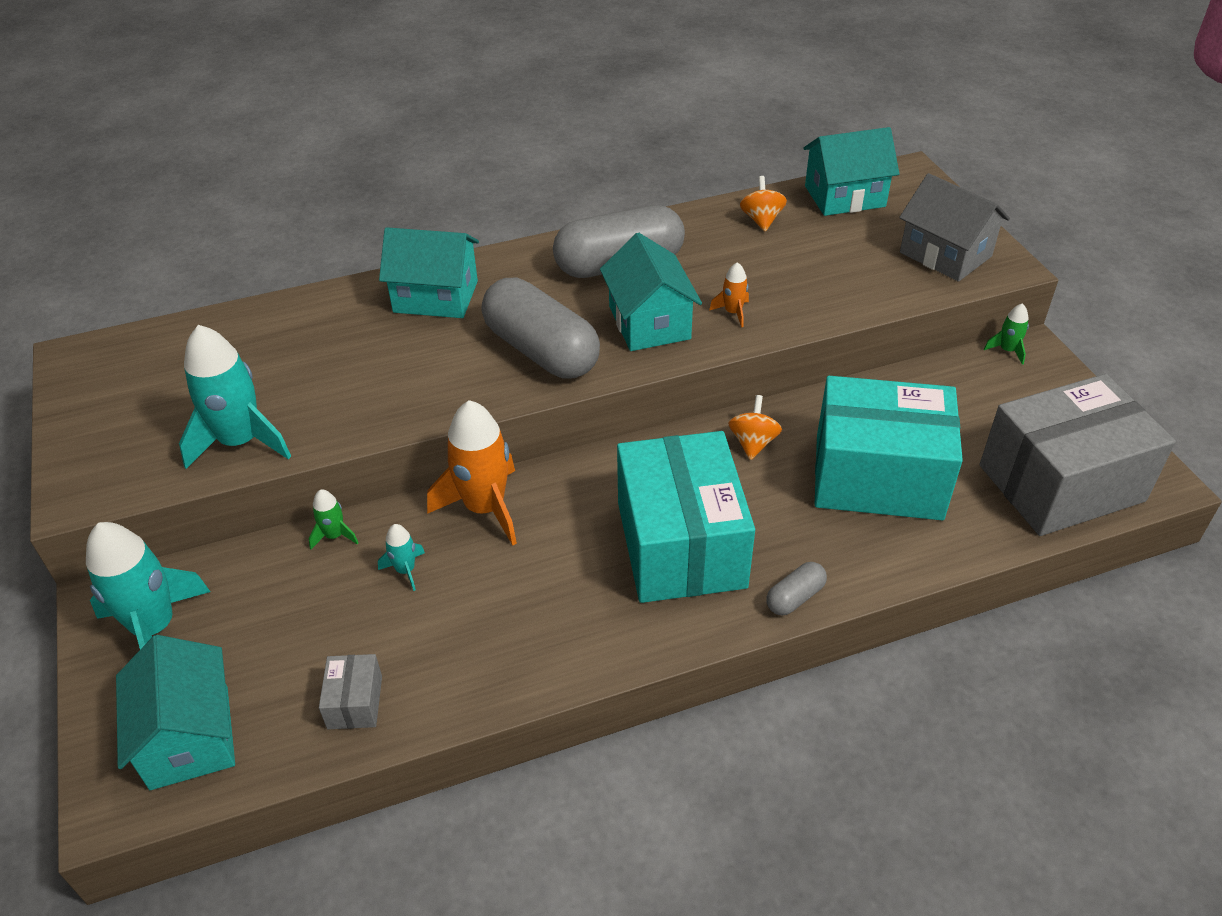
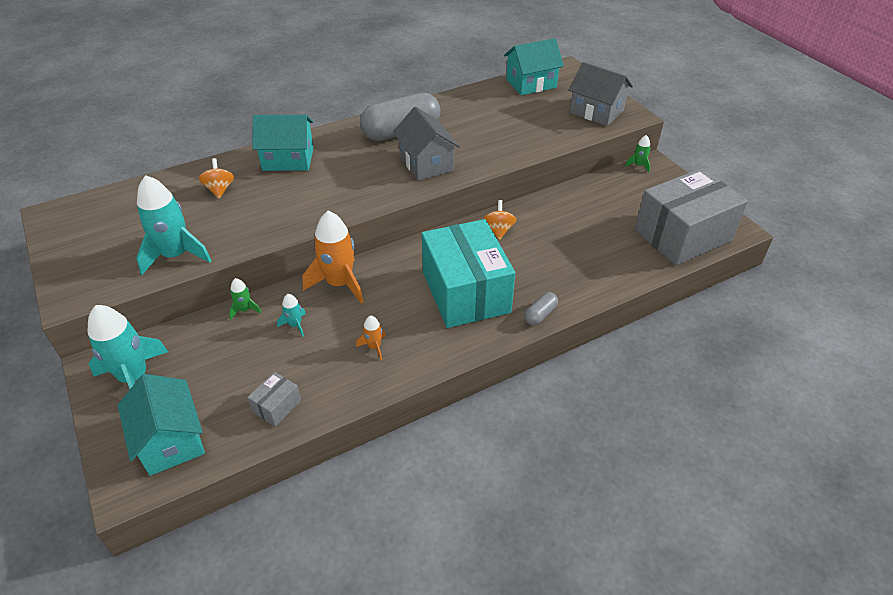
camera: 10 degrees left, 0 degrees up
(355, 702) = (277, 406): grey box -> grey box turned 45 degrees clockwise
(541, 350) = (362, 185): grey capsule -> none
(649, 322) = (426, 163): turquoise house -> grey house
(733, 312) = (476, 153): orange rocket -> orange rocket (374, 347)
(761, 220) = (483, 100): orange spinning top -> orange spinning top (219, 189)
(878, 477) = (576, 242): turquoise box -> none

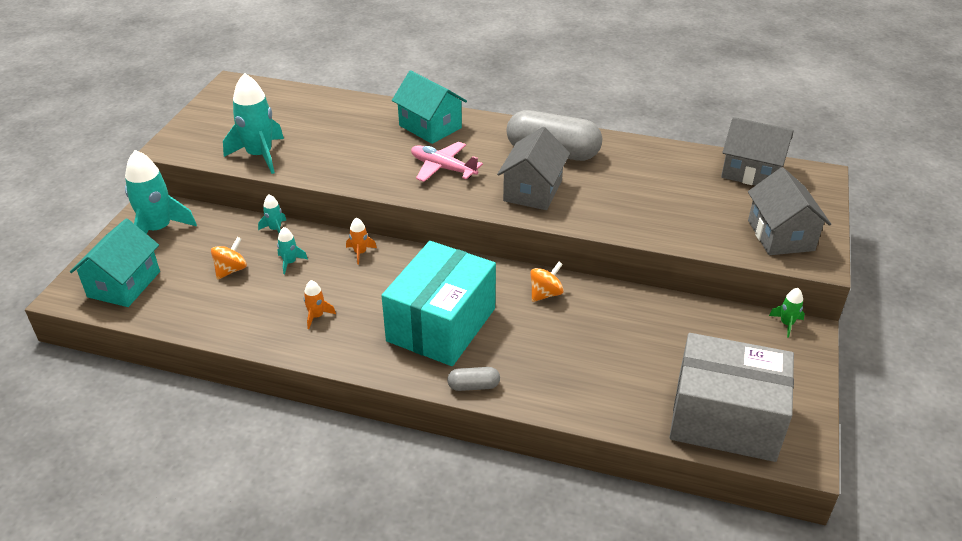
camera: 45 degrees right, 5 degrees down
(219, 189) = (351, 124): orange spinning top -> orange spinning top (231, 270)
(245, 310) = (275, 229): green rocket -> turquoise rocket
(277, 406) = (204, 309): grey box -> none
(339, 283) = (360, 253): orange rocket -> orange rocket, size x0.46
(343, 182) = (443, 168): none -> pink plane
(531, 83) = (751, 172): turquoise house -> grey house

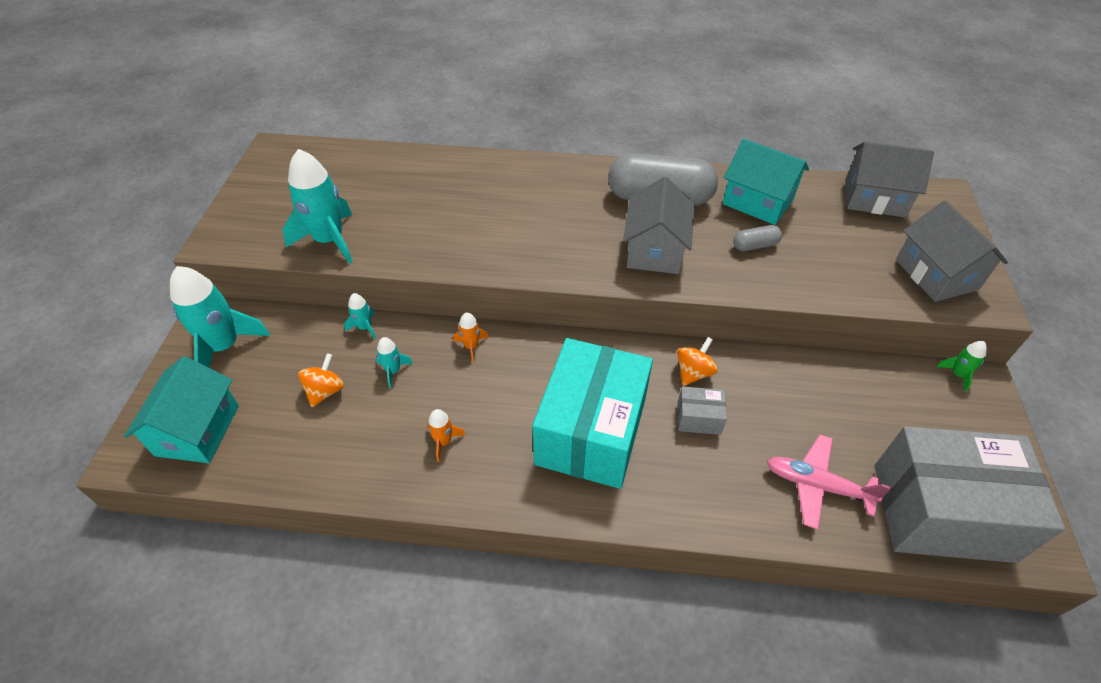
camera: 10 degrees left, 10 degrees up
(430, 127) = (515, 180): turquoise house -> turquoise house (758, 201)
(443, 168) = (546, 232): pink plane -> pink plane (817, 485)
(473, 386) = (653, 512): grey capsule -> grey capsule (755, 246)
(537, 327) = (698, 418): none -> grey box

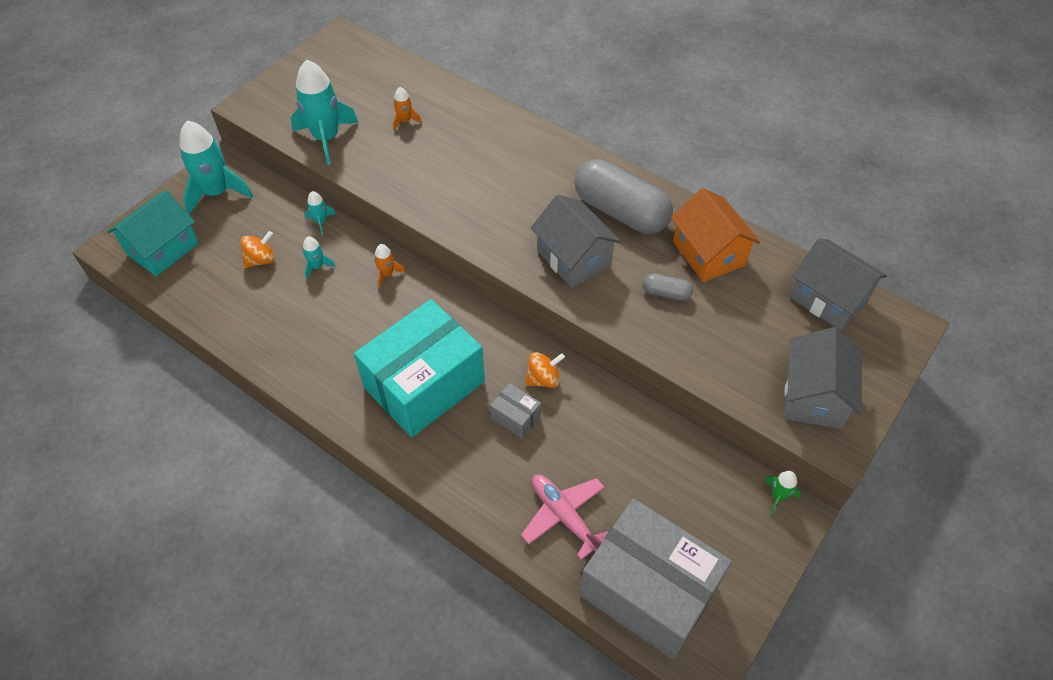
camera: 30 degrees right, 5 degrees up
(443, 441) = (314, 338): orange rocket -> orange rocket (405, 121)
(654, 250) = (574, 258): grey house -> grey house turned 75 degrees counterclockwise
(758, 201) = (708, 253): turquoise house -> orange house

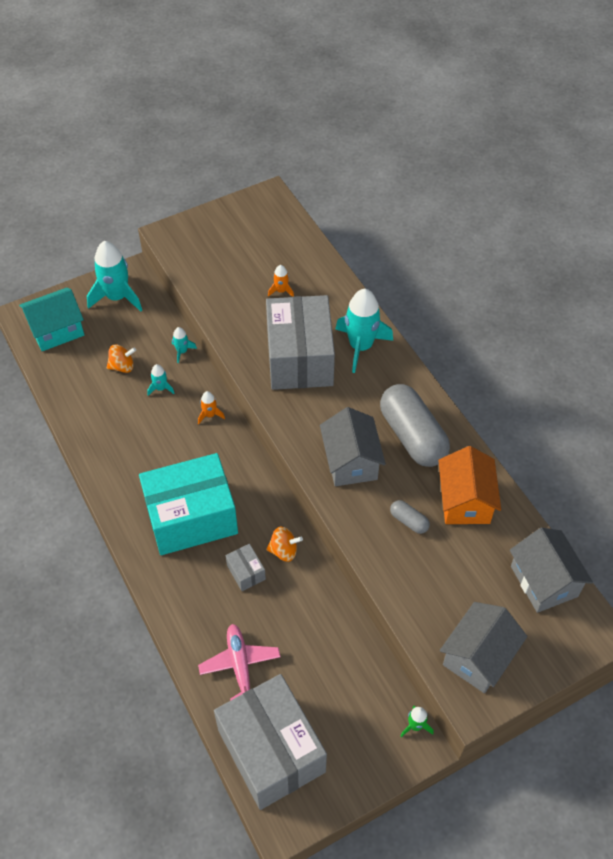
camera: 25 degrees right, 0 degrees up
(326, 138) = (212, 284): turquoise rocket -> turquoise rocket (360, 346)
(462, 178) = (299, 358): none -> grey box

